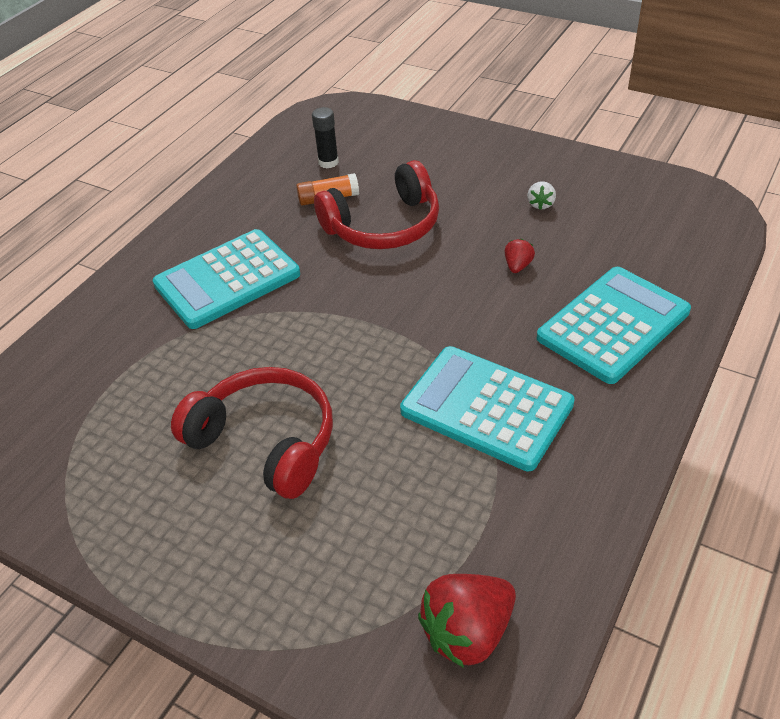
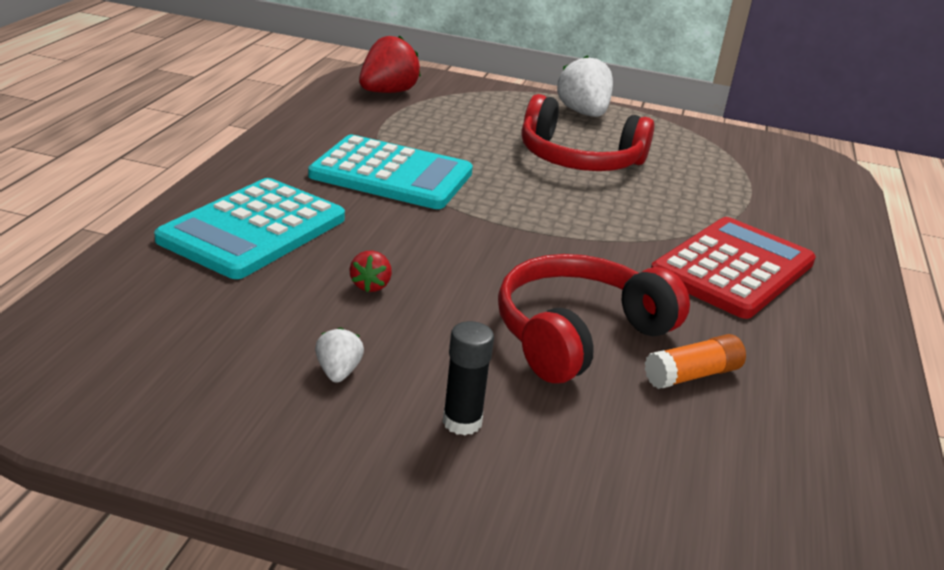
camera: 160 degrees right, 15 degrees down
(191, 566) = (583, 113): none -> white strawberry
(227, 279) = (733, 268): turquoise calculator -> red calculator
(328, 162) = (746, 445): black glue stick -> black glue stick (462, 422)

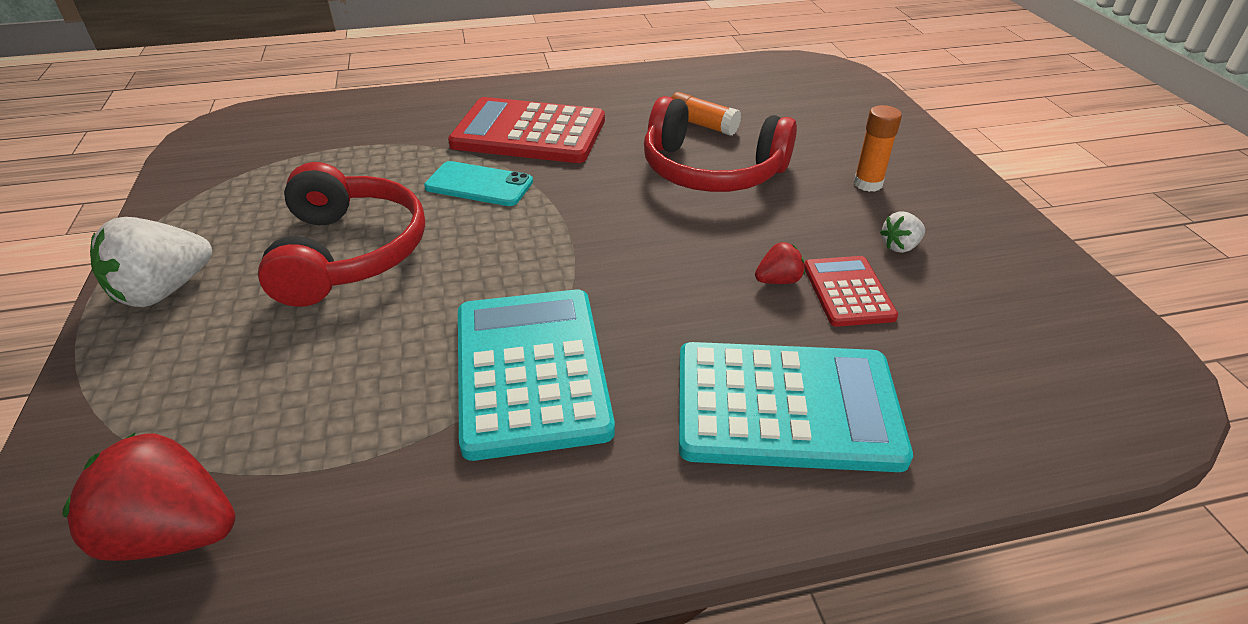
camera: 115 degrees left, 10 degrees up
(318, 308) = (848, 292): none -> red calculator
(462, 422) = (868, 184): black glue stick -> orange glue stick
(642, 220) = (479, 184): none -> turquoise phone

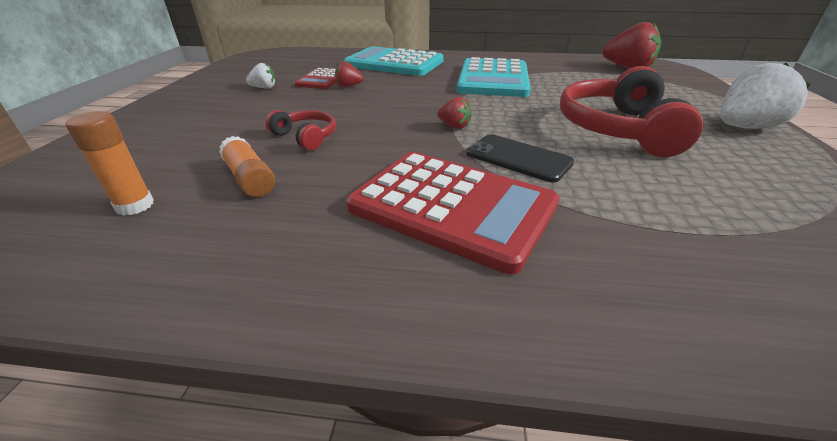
camera: 160 degrees left, 5 degrees down
(479, 184) = (518, 158): turquoise phone -> black phone
(559, 217) = (454, 126): none -> red strawberry
(711, 170) = (306, 137): red headphones -> red headphones, size x0.50
(868, 184) = (214, 112): orange glue stick -> orange glue stick (135, 206)

